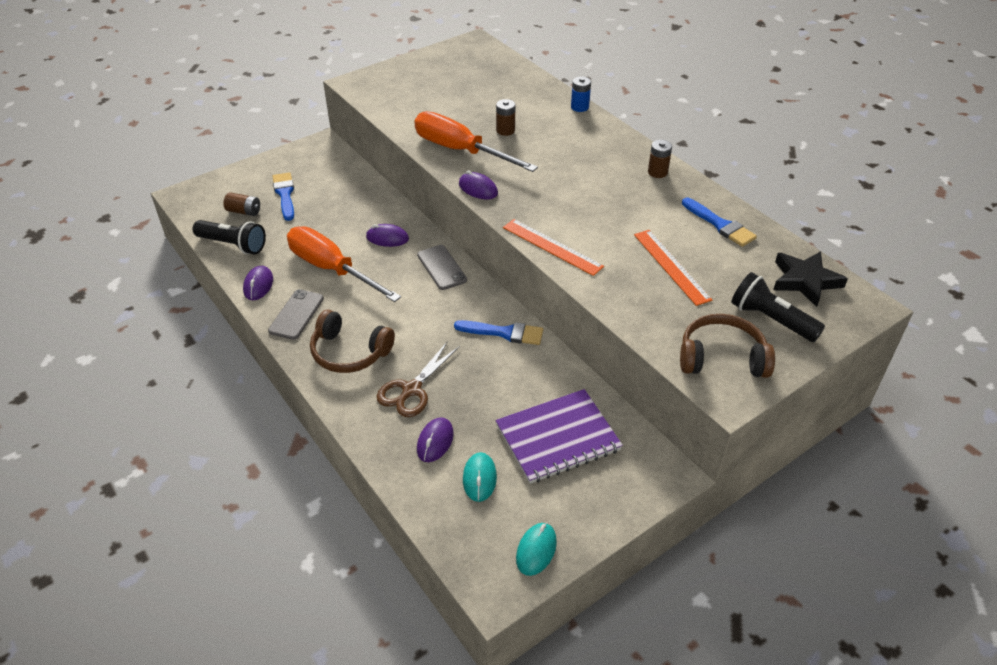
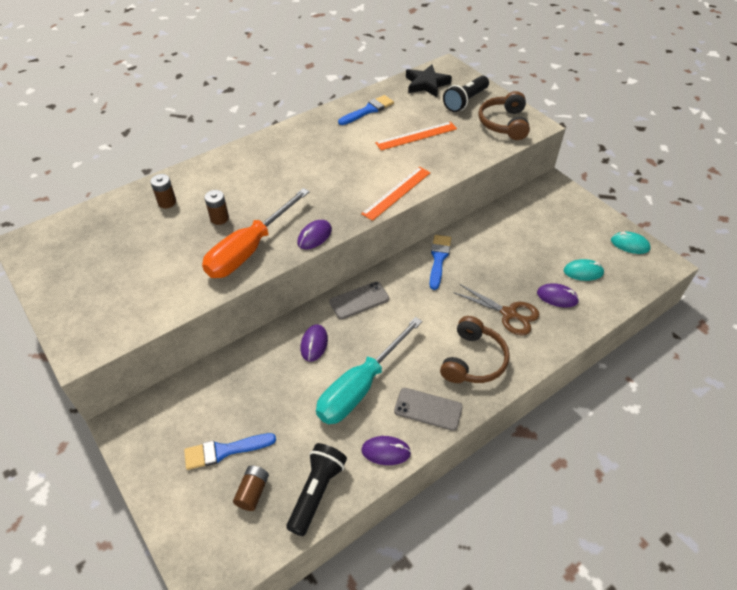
camera: 90 degrees left, 5 degrees up
(332, 269) = (360, 387): orange screwdriver -> turquoise screwdriver
(558, 438) = (537, 232): purple notebook -> none
(579, 107) = (190, 169): blue battery -> none
(657, 172) = (300, 133): brown battery -> brown battery (167, 202)

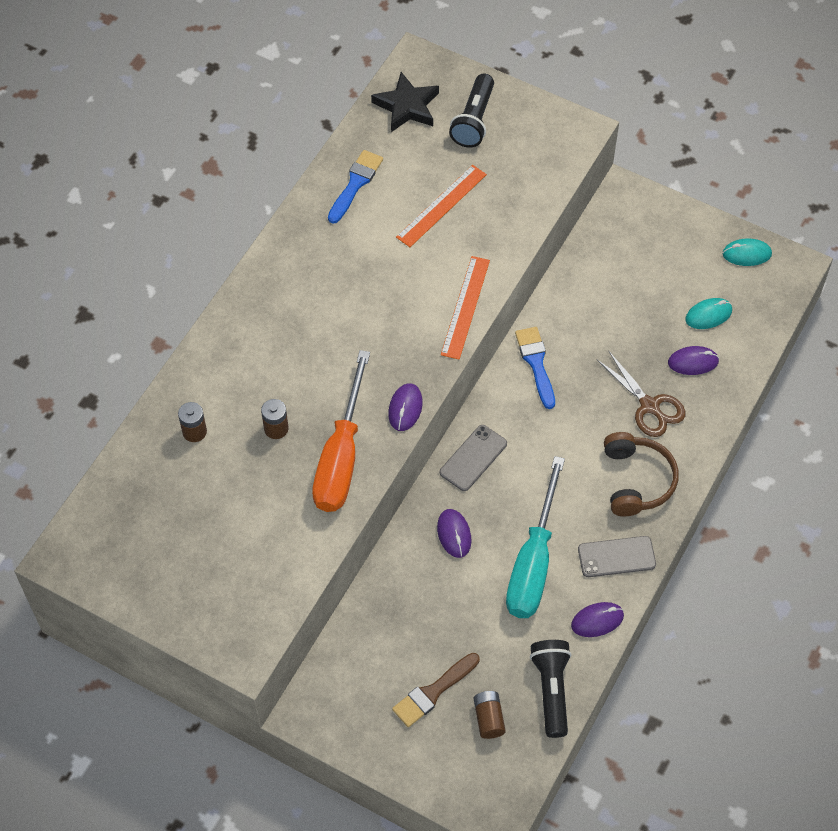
camera: 25 degrees left, 10 degrees up
(224, 451) = (433, 692): blue brush -> brown brush
(504, 124) = (541, 143): brown headphones -> none
(509, 314) = (650, 406): brown scissors -> brown scissors turned 45 degrees clockwise

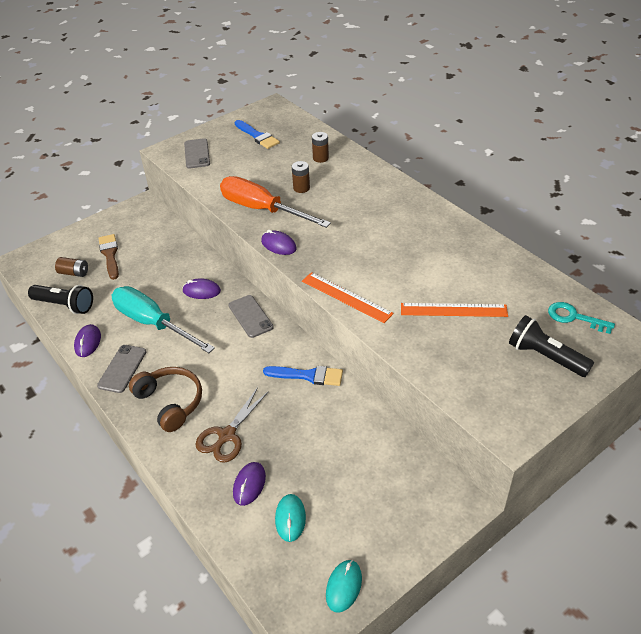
camera: 115 degrees right, 15 degrees down
(238, 605) = (197, 154): none -> grey phone
(355, 184) = (495, 267): blue brush -> blue brush (257, 136)
(407, 106) = (574, 317): black star -> turquoise key
(441, 206) = (453, 310): orange ruler -> orange ruler turned 60 degrees counterclockwise
(636, 480) = (170, 402): brown headphones -> brown headphones turned 150 degrees counterclockwise
(650, 406) = (226, 436): brown scissors -> brown scissors turned 45 degrees counterclockwise

